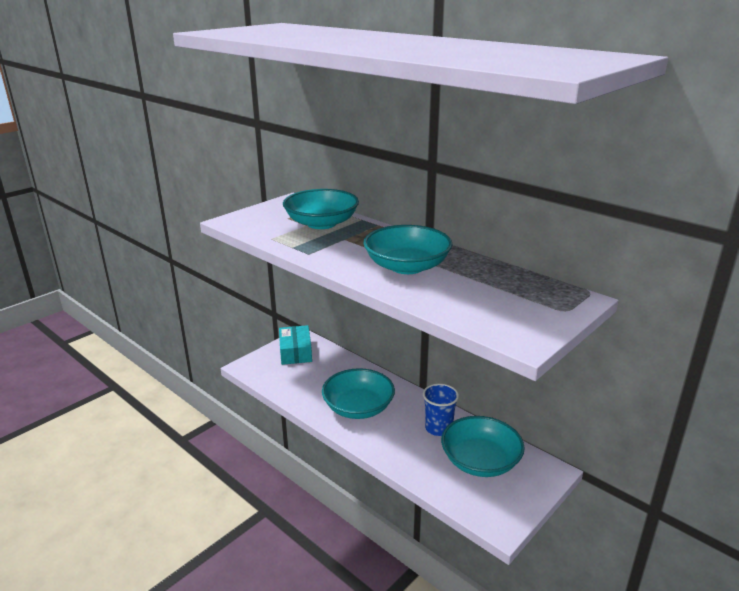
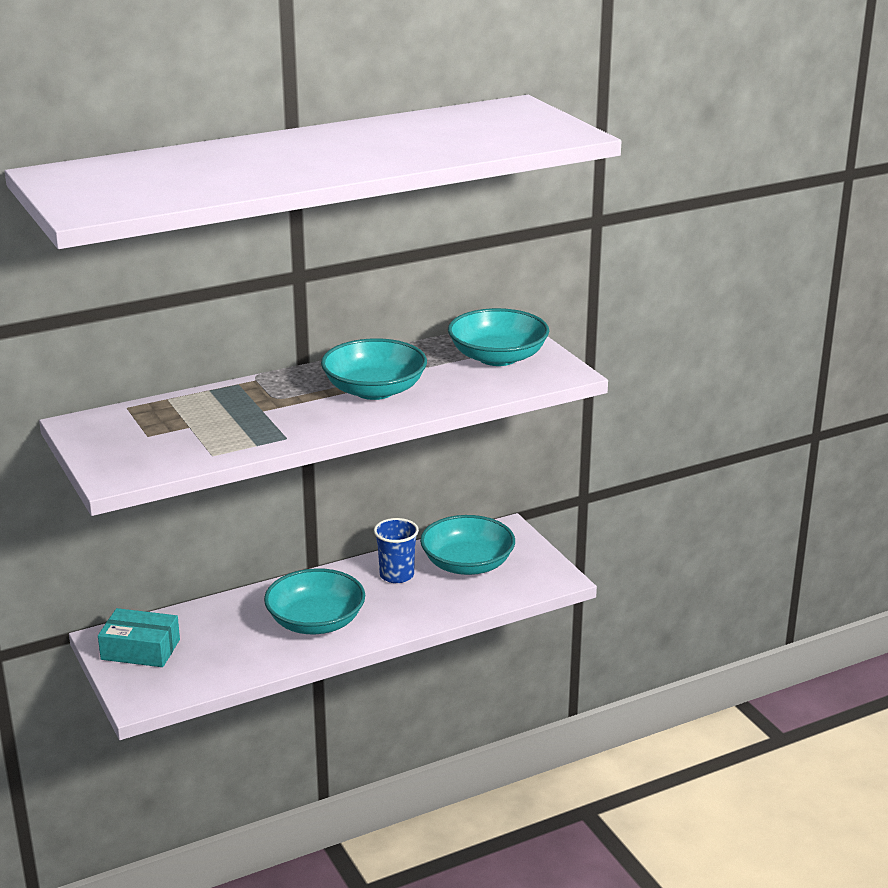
camera: 70 degrees left, 0 degrees up
(321, 223) = (195, 416): turquoise bowl -> turquoise bowl (497, 357)

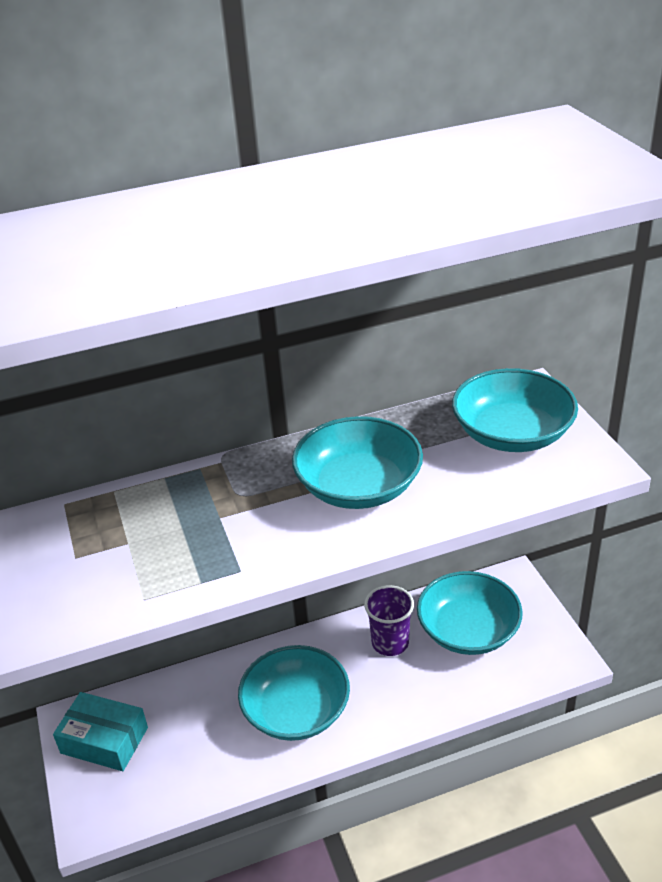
camera: 10 degrees right, 10 degrees up
(396, 575) = (390, 642): blue cup -> purple cup

